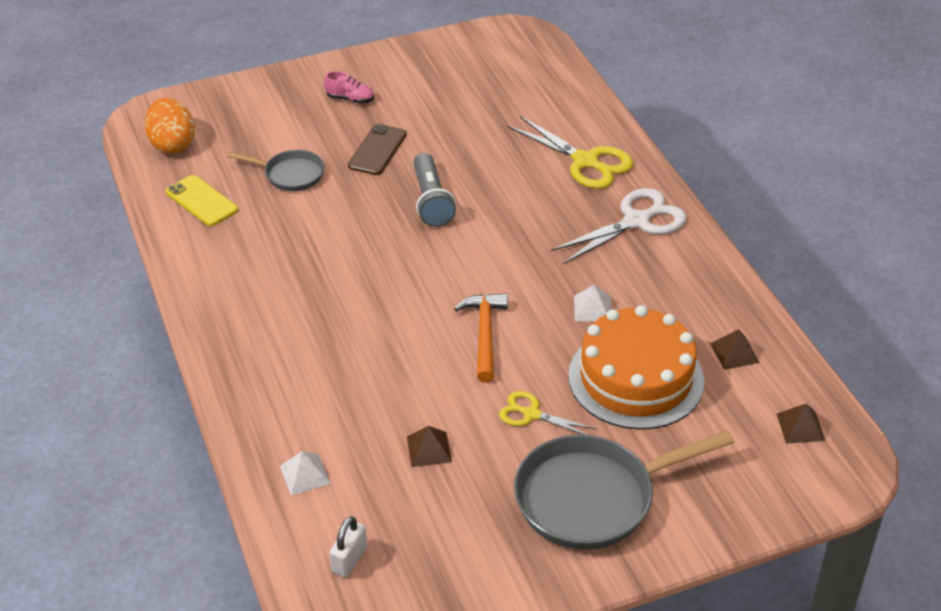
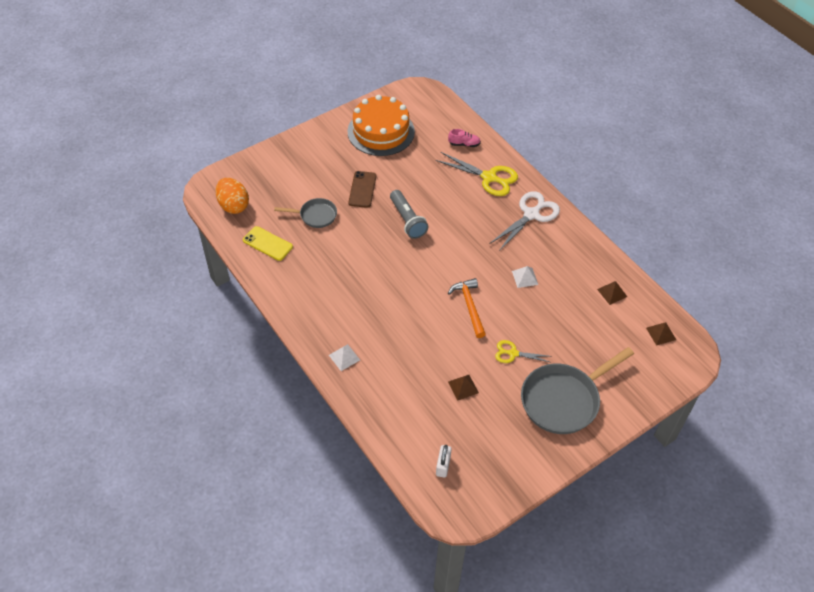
camera: 15 degrees left, 10 degrees up
(305, 474) = (398, 417): white pyramid -> white pyramid (344, 357)
(350, 99) = (332, 155): pink shoe -> pink shoe (464, 144)
(636, 378) = (563, 319): orange cake -> orange cake (381, 131)

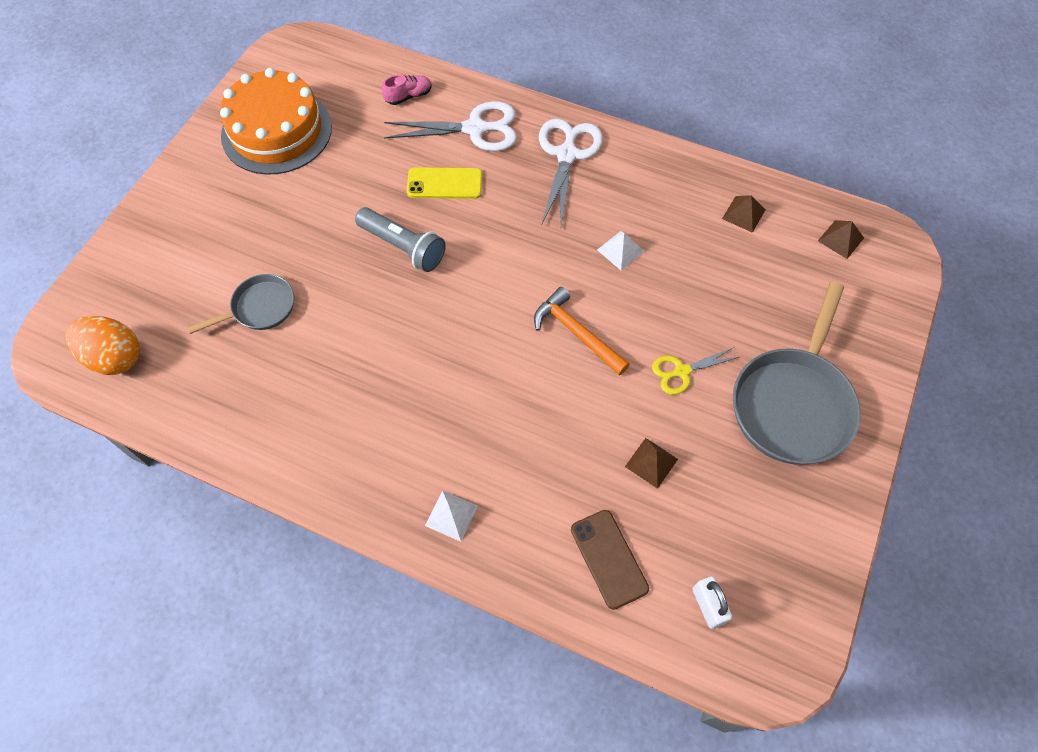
camera: 30 degrees left, 10 degrees up
(267, 243) = (211, 392): yellow phone -> yellow phone (444, 183)
(362, 189) = (305, 232): brown phone -> brown phone (608, 558)
(489, 177) = (475, 129): yellow scissors -> white scissors

